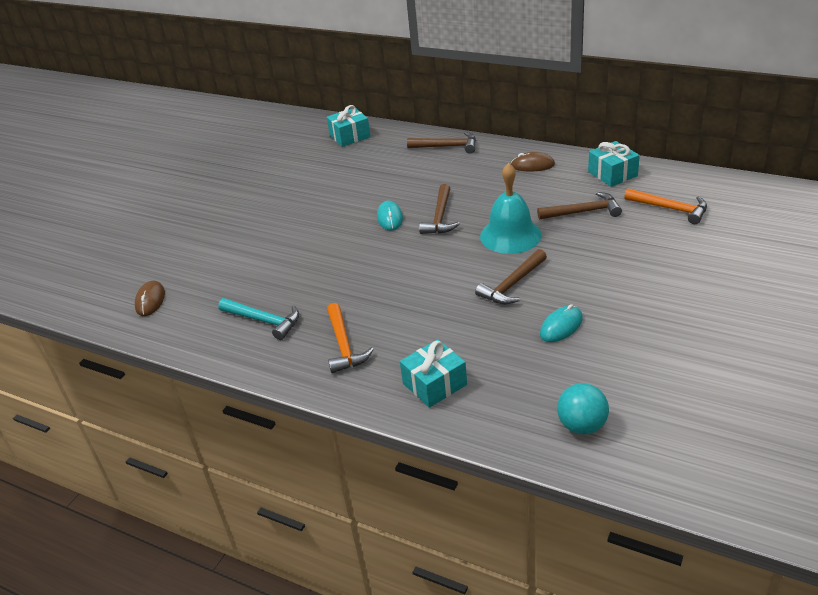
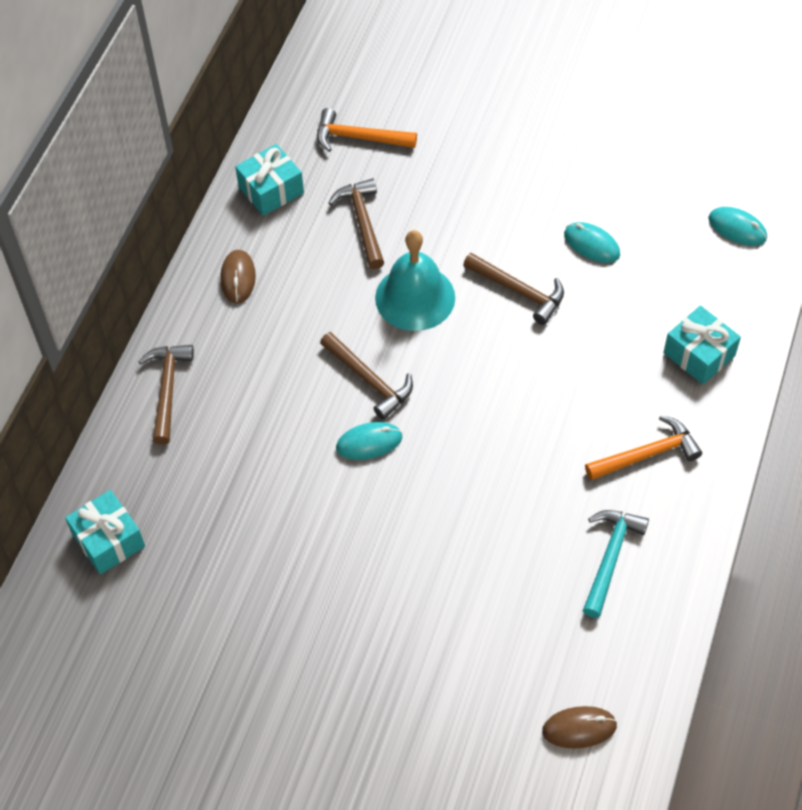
camera: 100 degrees left, 20 degrees up
(440, 217) = (369, 380): brown hammer -> brown hammer turned 45 degrees clockwise
(582, 426) = (737, 228): turquoise ball -> turquoise mouse
(670, 209) = (359, 138): orange hammer -> orange hammer turned 105 degrees counterclockwise

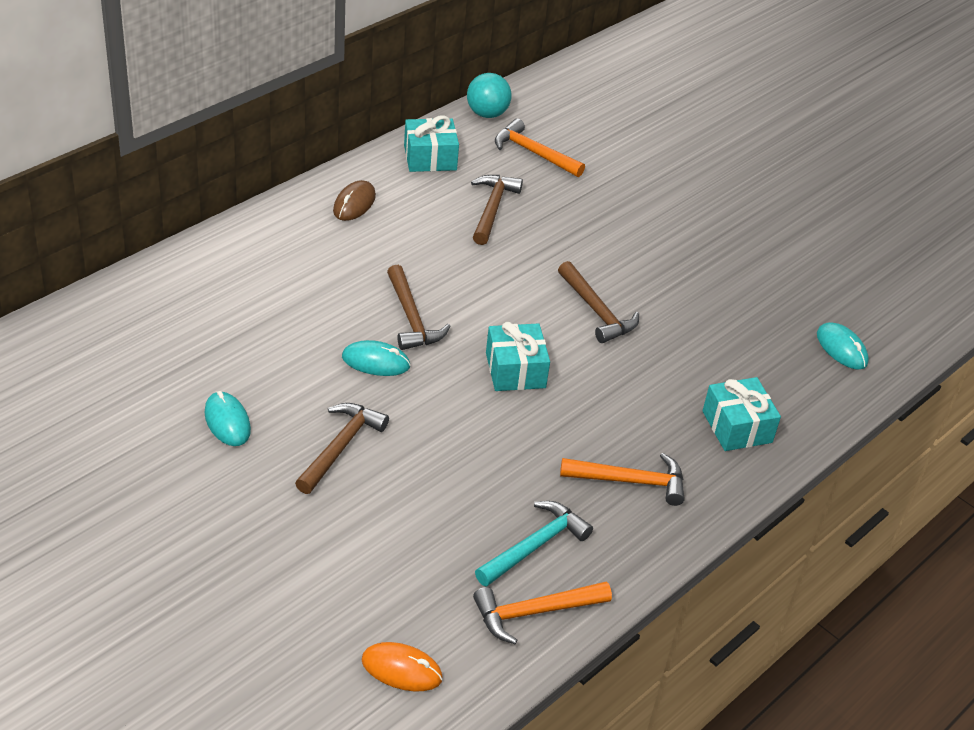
camera: 20 degrees right, 15 degrees down
(108, 540) = (95, 333): turquoise gift -> turquoise gift (515, 370)
(167, 389) = (232, 253): brown hammer -> brown hammer (340, 447)
(289, 111) = (487, 114): none -> turquoise ball
(415, 297) = (498, 277): turquoise bell -> none
(579, 728) = (401, 669): brown mouse -> orange mouse
(591, 244) = (690, 305): turquoise mouse -> turquoise mouse (227, 421)
(647, 620) = (535, 612): none -> orange hammer

